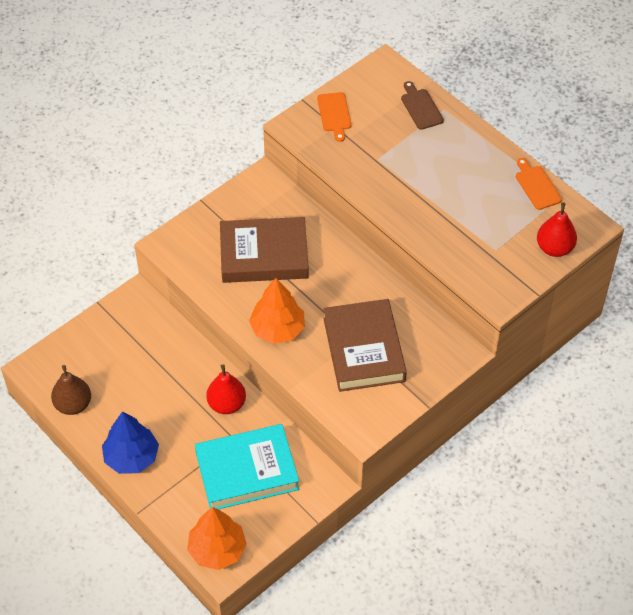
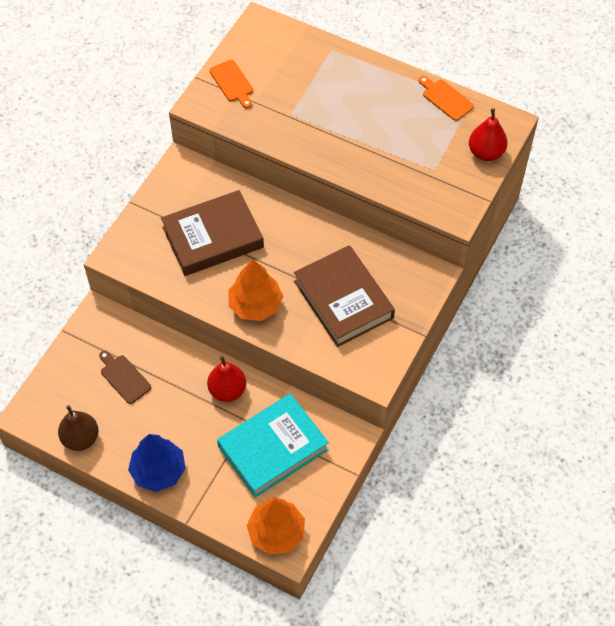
camera: 20 degrees left, 5 degrees up
(421, 107) = (310, 54): brown cutting board -> brown cutting board (124, 377)

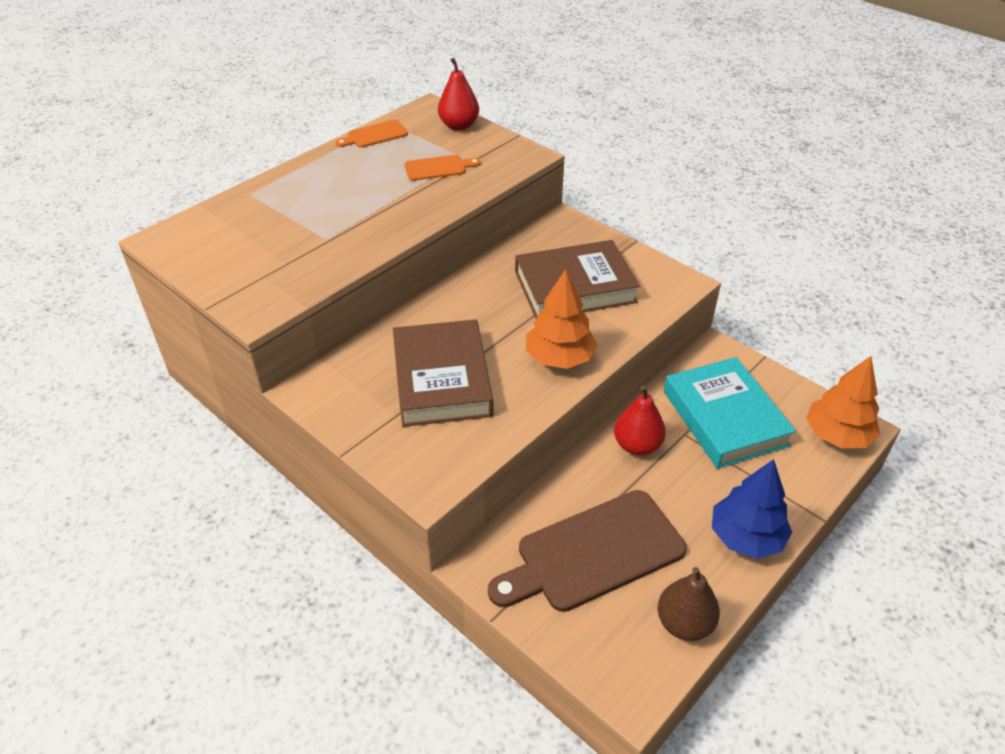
camera: 75 degrees left, 15 degrees down
(124, 377) = (593, 553): brown cutting board -> brown cutting board, size x2.10
(232, 83) = (241, 277): orange cutting board -> orange cutting board (438, 168)

